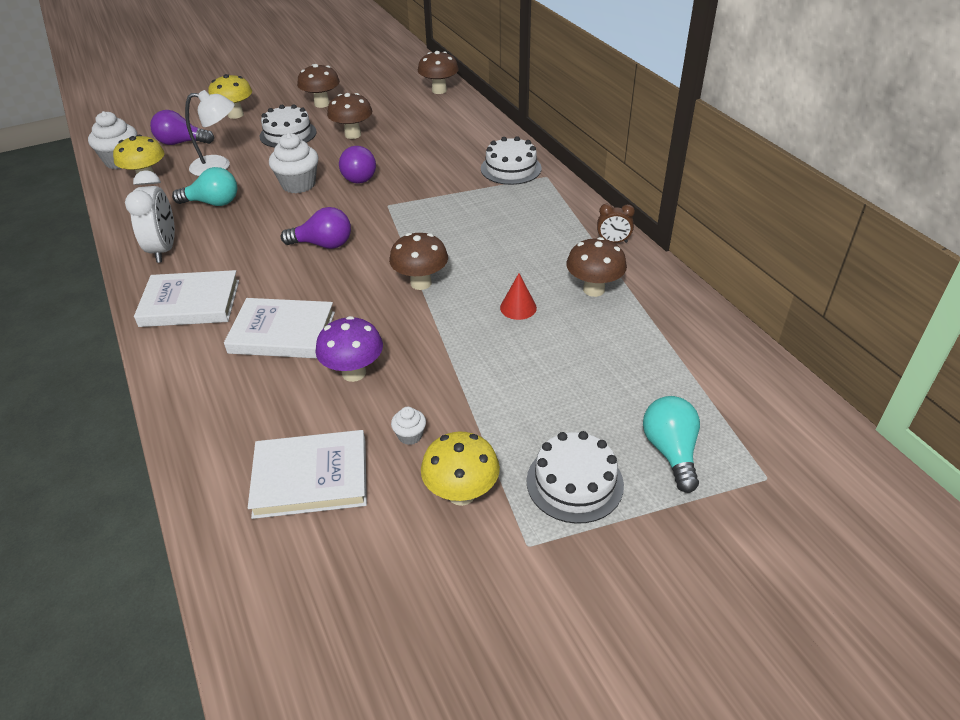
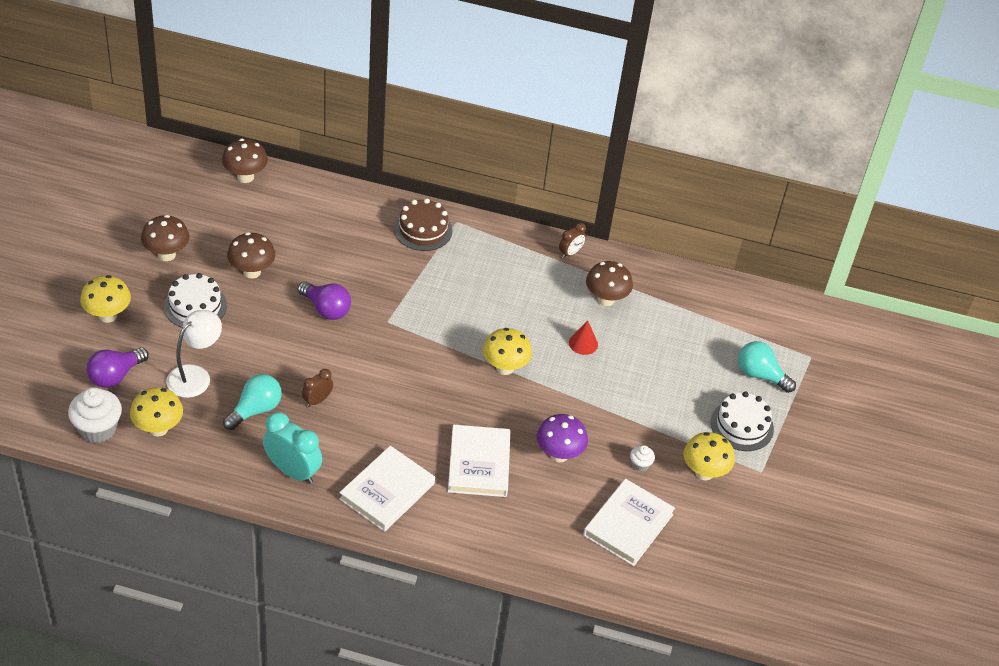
camera: 55 degrees left, 5 degrees up
(164, 249) = (292, 471): white clock -> turquoise clock
(257, 221) = (317, 400): none -> brown clock
(282, 332) = (479, 464): white book -> white book turned 45 degrees counterclockwise
(298, 184) = (292, 348): white cupcake -> none
(323, 244) = (398, 385): purple light bulb -> none
(421, 283) = (505, 368): brown mushroom -> yellow mushroom
(511, 168) = (423, 230): white cake -> brown cake

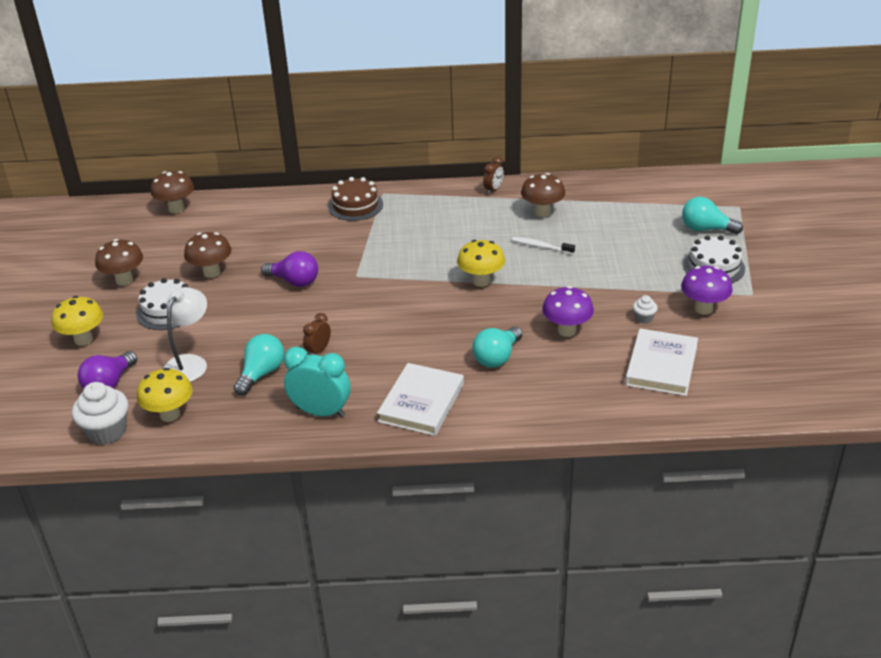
camera: 10 degrees left, 10 degrees down
(479, 464) = (497, 357): white book -> turquoise light bulb
(583, 343) = (541, 246): red cone -> white toothbrush
(704, 472) = (703, 309): yellow mushroom -> purple mushroom

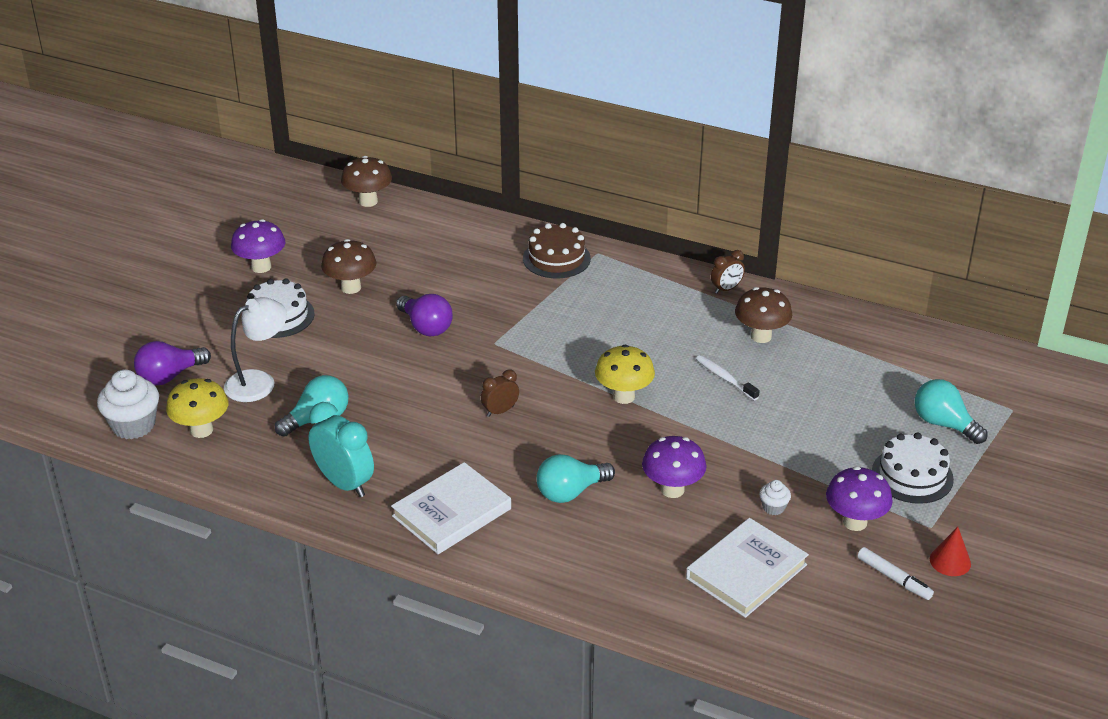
camera: 25 degrees right, 0 degrees up
(83, 339) = (179, 319): yellow mushroom -> none
(124, 280) = (261, 267): brown mushroom -> purple mushroom
(318, 351) = (392, 415): brown clock -> brown clock (500, 411)
(758, 335) = (894, 578): none -> white marker
(782, 311) = (950, 561): none -> red cone

